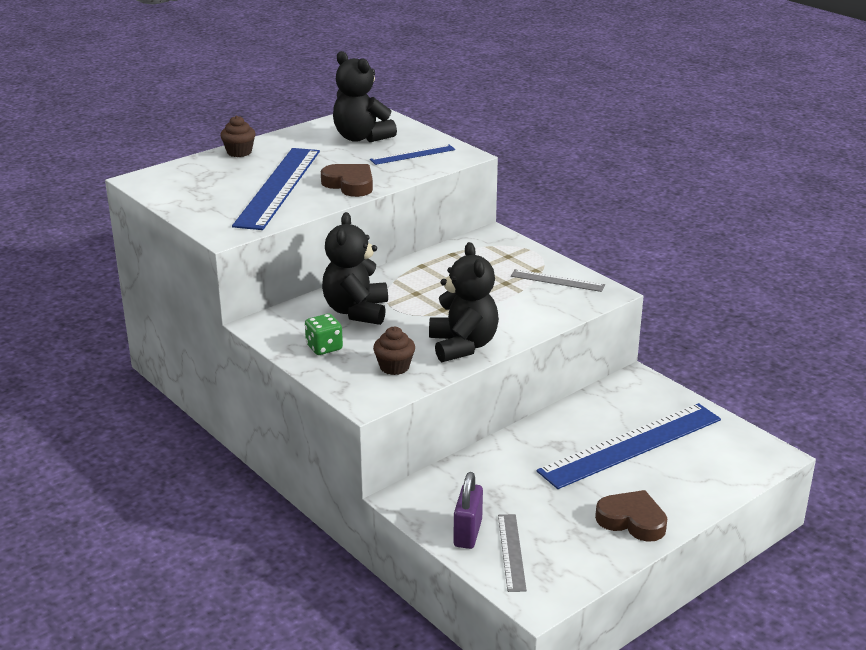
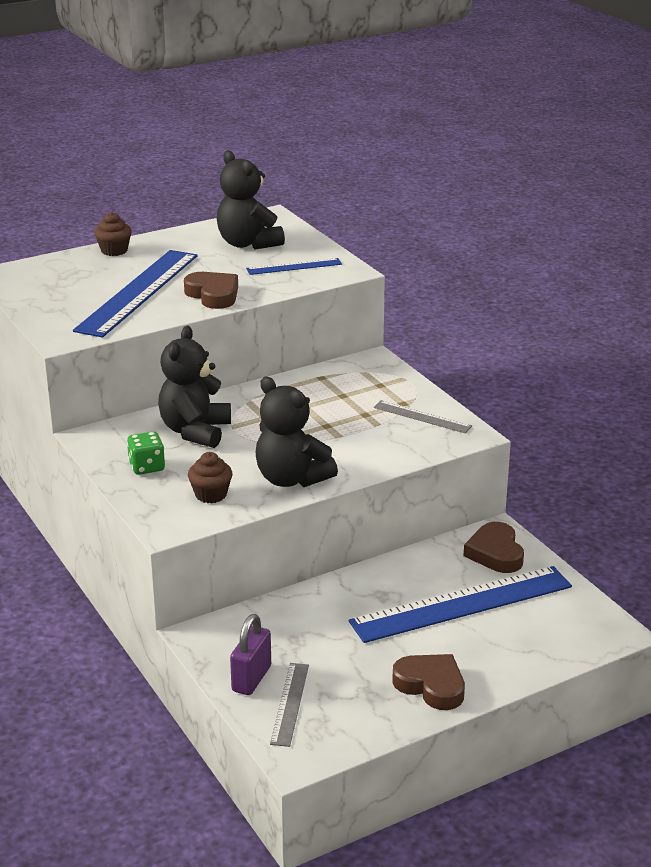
camera: 10 degrees right, 0 degrees up
(463, 346) = (291, 479): black teddy bear -> black teddy bear turned 135 degrees clockwise
(643, 397) = (495, 553): none -> brown heart

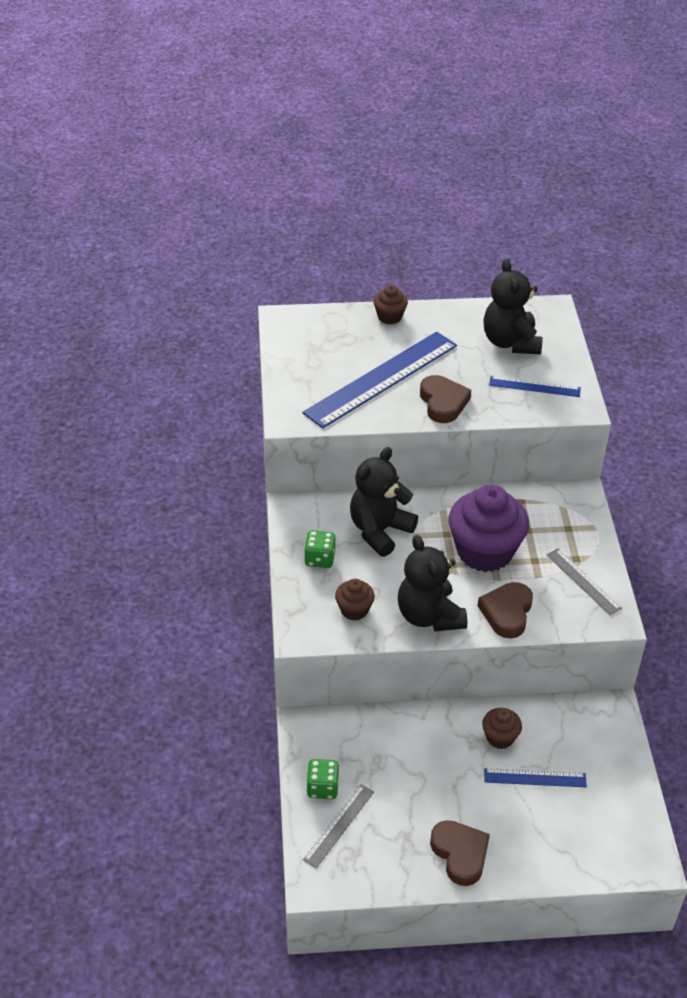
camera: 25 degrees right, 15 degrees up
(251, 679) = (323, 787): purple padlock -> green dice
(312, 420) = (485, 551): none -> purple cupcake
(406, 584) = (500, 737): none -> brown cupcake
(462, 604) = (535, 778): blue ruler -> blue ruler, size x0.48
(495, 553) = (596, 732): brown heart -> brown heart (507, 612)

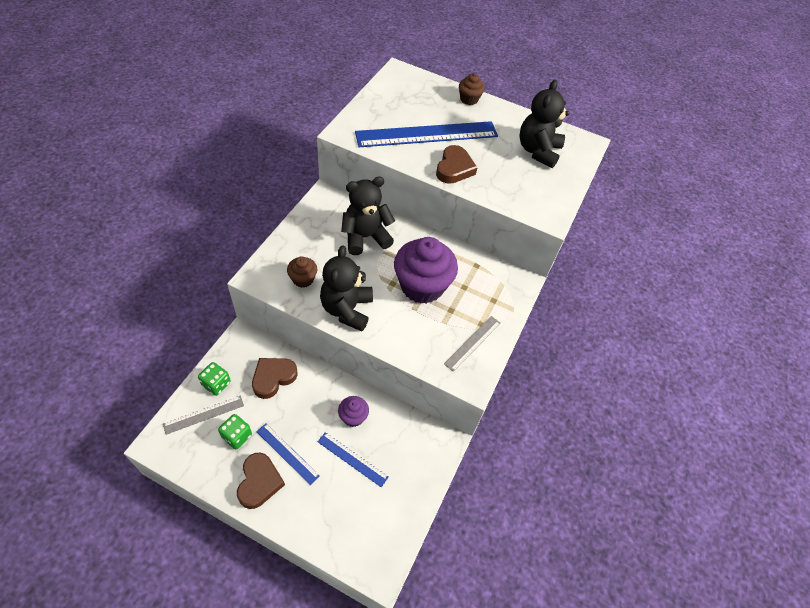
camera: 25 degrees right, 10 degrees up
(320, 559) = (312, 235): green dice -> green dice (237, 436)
(500, 737) = (353, 417): brown cupcake -> purple cupcake
(507, 612) = (400, 336): brown heart -> brown heart (273, 378)
(534, 386) = (529, 188): blue ruler -> blue ruler (287, 453)
(583, 581) = (472, 343): grey ruler -> grey ruler turned 45 degrees clockwise

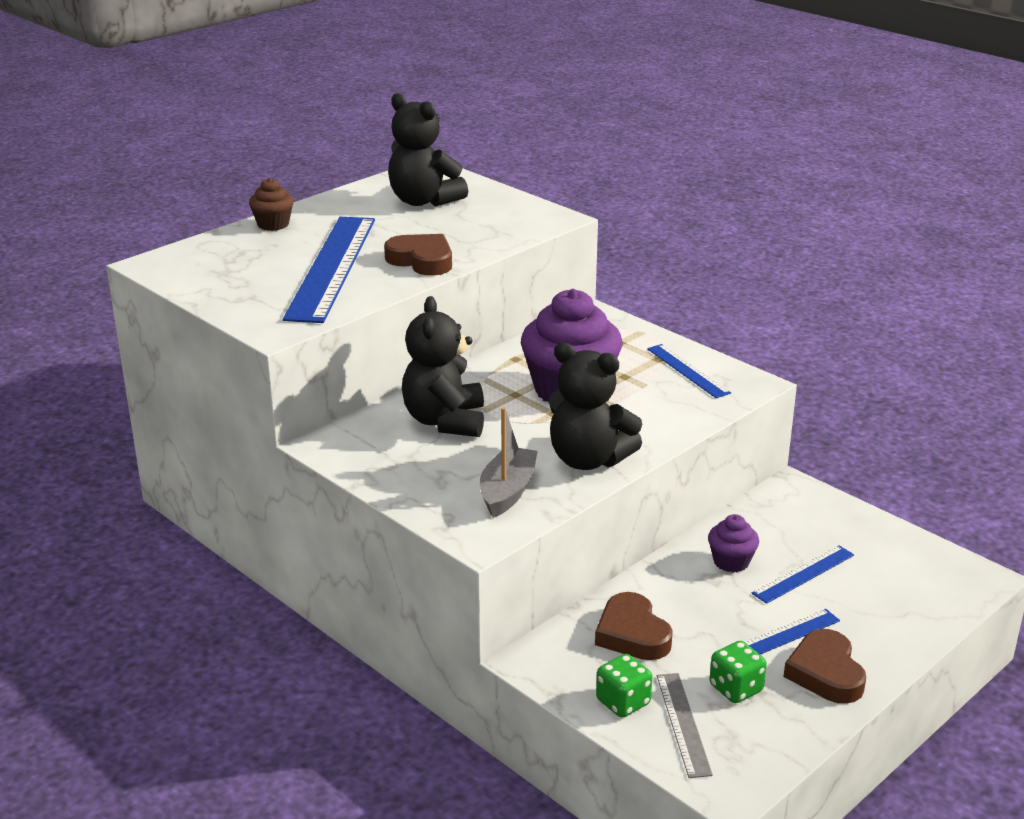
camera: 65 degrees left, 25 degrees down
(259, 482) = (825, 673): brown heart -> brown heart turned 120 degrees counterclockwise
(303, 279) = (507, 491): brown cupcake -> grey boat
(472, 343) = (687, 371): grey ruler -> blue ruler

